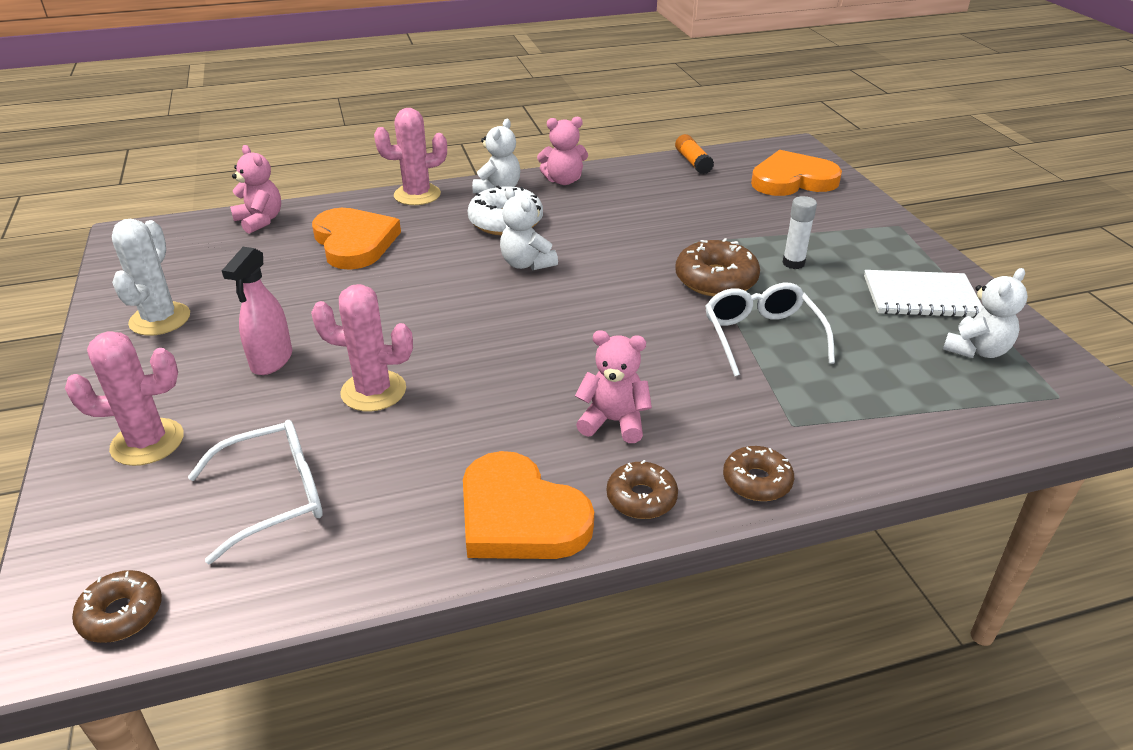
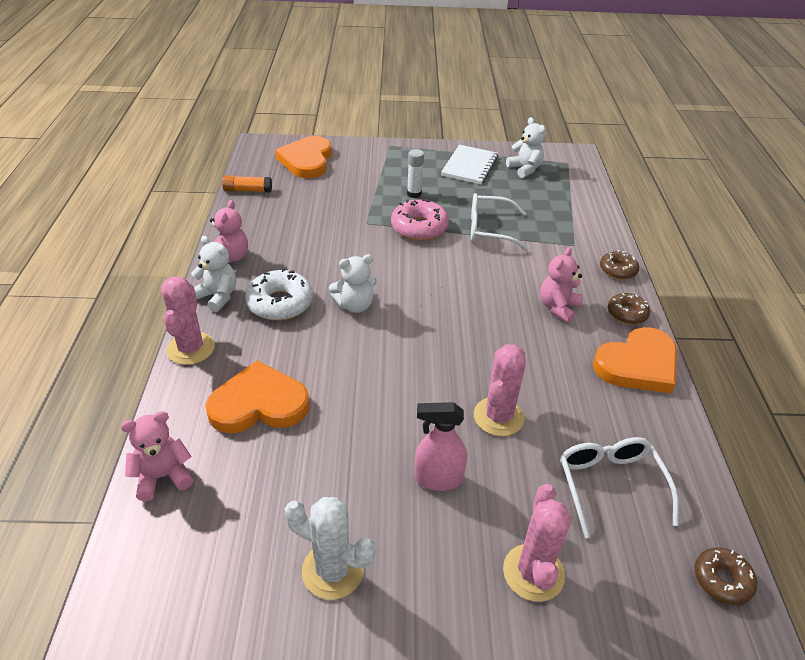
camera: 75 degrees left, 5 degrees up
(271, 361) = (438, 479): pink spray bottle -> pink spray bottle turned 150 degrees clockwise
(716, 280) = (419, 227): brown donut -> pink donut

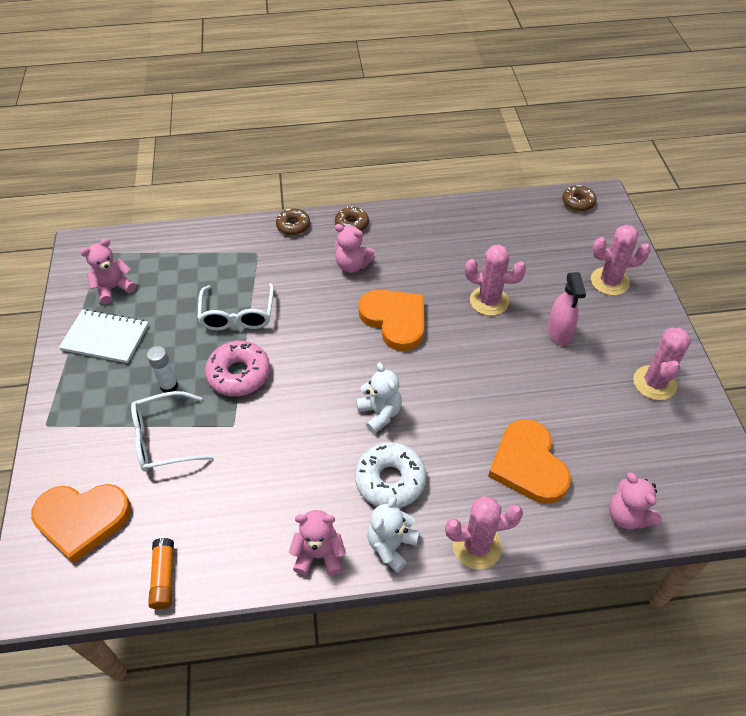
camera: 95 degrees left, 10 degrees up
(333, 570) = (654, 383): white cactus -> pink cactus
(524, 169) = (113, 288): white teddy bear -> pink teddy bear
(610, 485) = (529, 244): white glasses -> white glasses (163, 439)
(638, 364) = (410, 222): orange heart -> orange heart (395, 320)

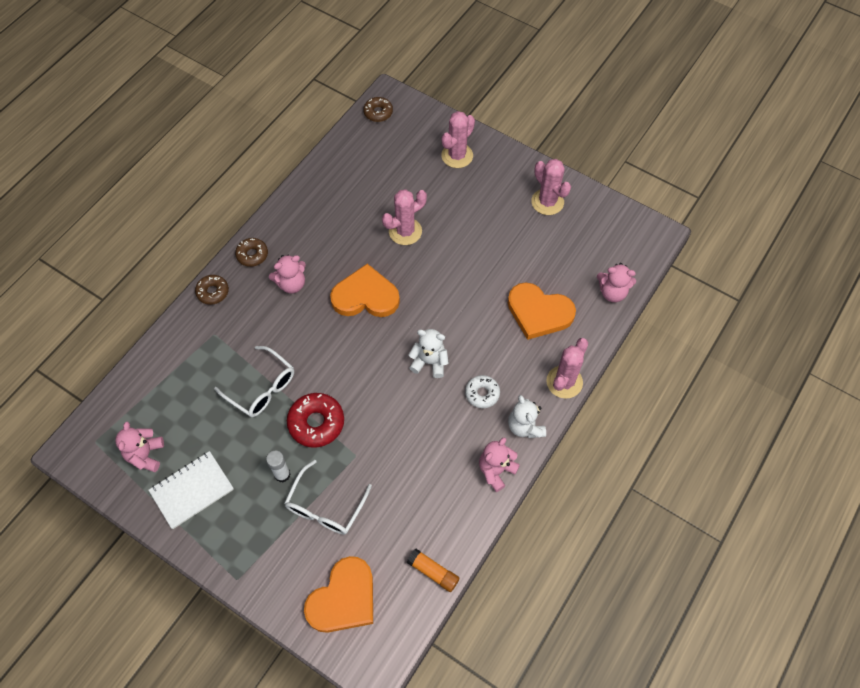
camera: 50 degrees left, 10 degrees up
(239, 374) = (316, 423): pink donut -> red donut
(390, 480) = (482, 393): white donut -> white donut, size x0.62
(559, 333) = (467, 216): pink spray bottle -> none

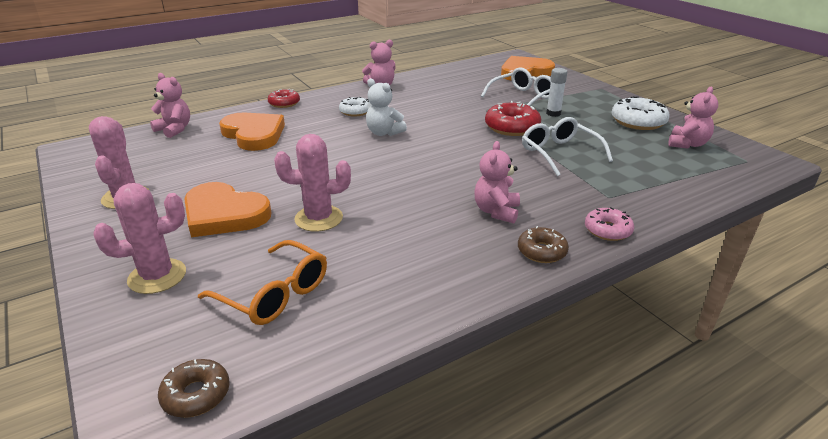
camera: 155 degrees left, 30 degrees down
(192, 490) = (638, 122): white notebook -> white donut
(213, 292) = (607, 230): brown donut -> pink donut
(291, 284) = (496, 211): pink teddy bear -> pink teddy bear turned 75 degrees counterclockwise
(365, 296) = (412, 182): orange heart -> orange heart (224, 214)
(386, 168) = (274, 294): none -> orange glasses
(433, 572) = (458, 69): orange glue stick -> none
(525, 426) = (339, 95): white teddy bear -> none
(564, 382) = (284, 103): pink cactus -> red donut

